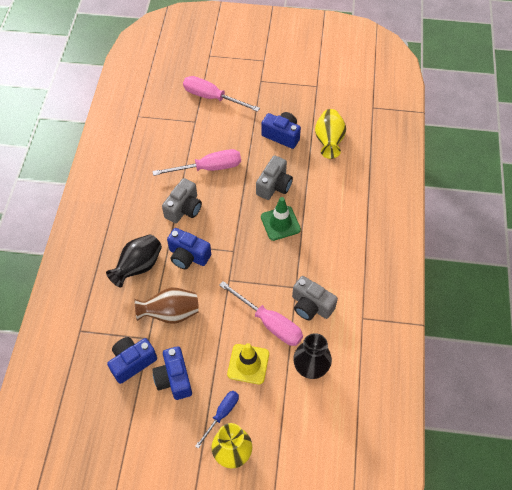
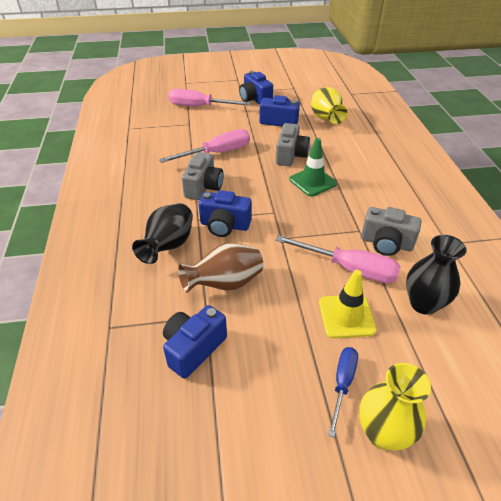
camera: 15 degrees left, 15 degrees down
(174, 378) = (258, 355): blue camera -> blue camera (255, 99)

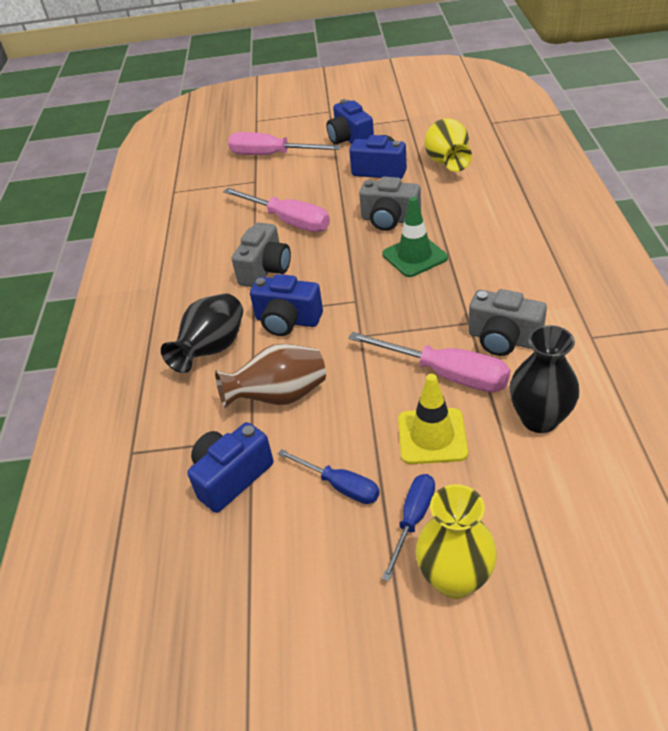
camera: 10 degrees right, 0 degrees up
(217, 153) = (288, 221): pink screwdriver -> pink screwdriver turned 60 degrees clockwise
(281, 355) = (340, 486): none -> blue screwdriver
(291, 155) = (389, 220): grey camera -> grey camera turned 90 degrees clockwise

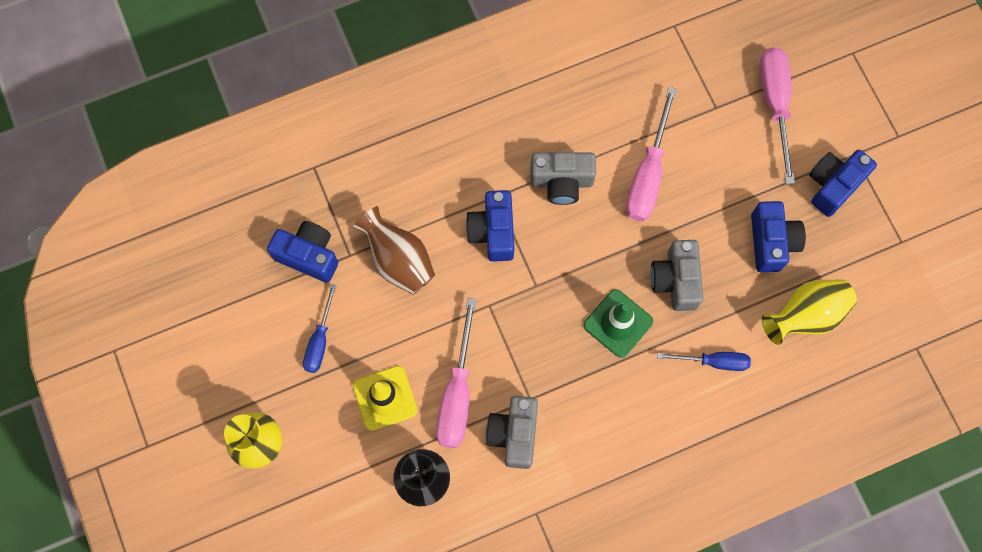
camera: 65 degrees right, 30 degrees up
(212, 349) = (440, 180): black vase -> none
(413, 520) = (302, 403): blue screwdriver -> blue screwdriver (713, 361)

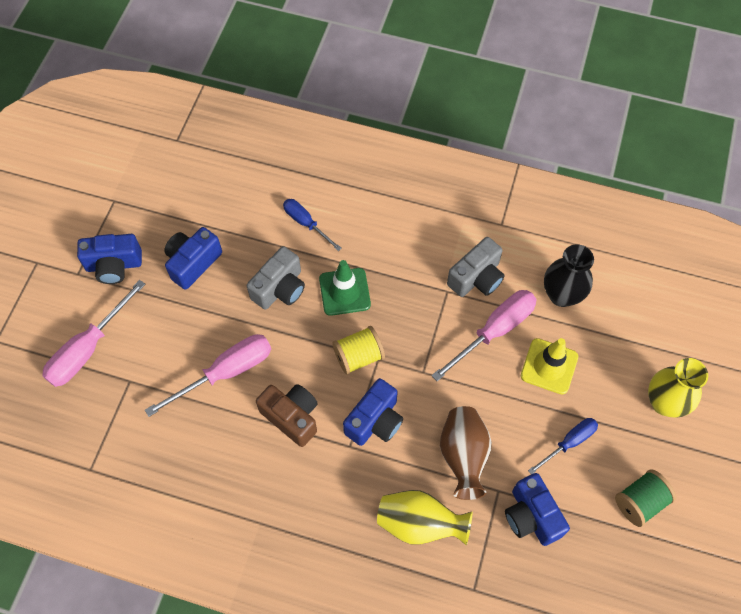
camera: 140 degrees left, 10 degrees down
(228, 336) = (640, 502): none -> green spool
(553, 275) = (358, 356): none -> yellow spool
(561, 182) = (292, 417): grey camera -> brown camera
(805, 315) = (221, 205): yellow vase -> yellow vase (420, 524)

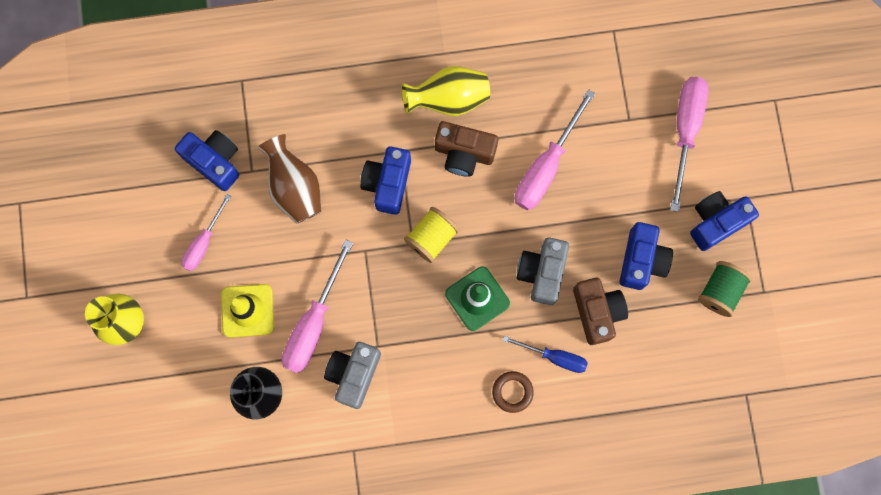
camera: 155 degrees right, 15 degrees up
(252, 241) = (597, 312): none -> brown camera
(353, 213) = (512, 392): none -> brown ring
(420, 524) = (308, 112): yellow vase -> yellow vase (448, 99)
(569, 443) = (203, 243): blue screwdriver -> pink screwdriver
(640, 502) = (123, 216): green spool -> green spool (720, 291)

